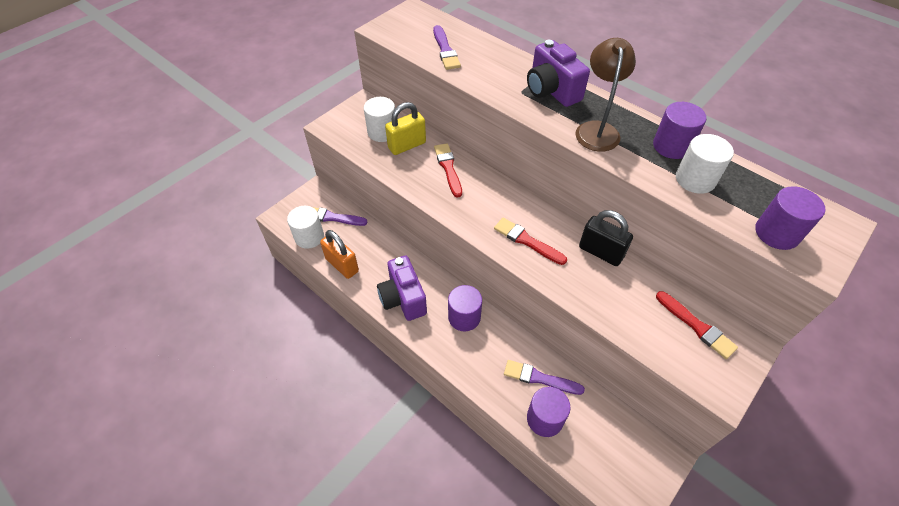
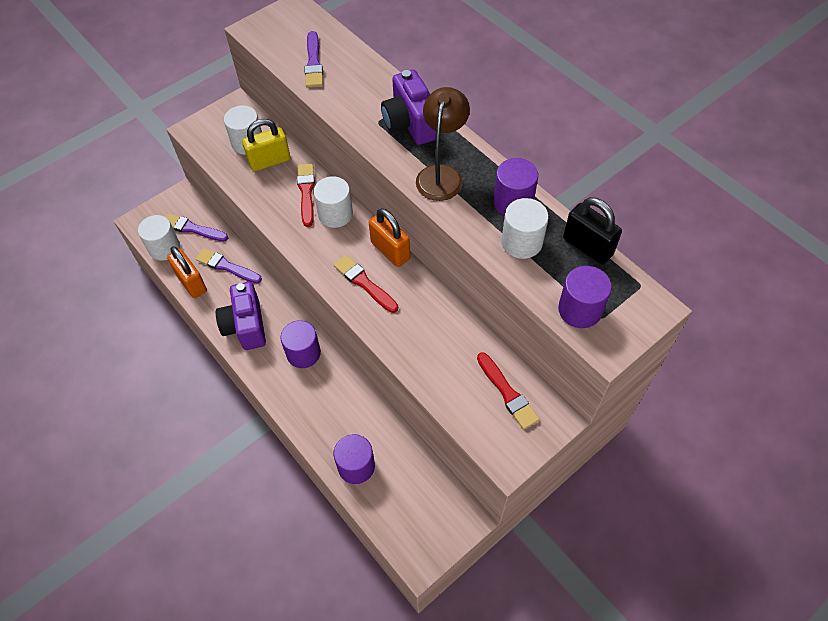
camera: 10 degrees right, 5 degrees up
(481, 184) = (335, 214): none -> white cylinder
(539, 378) = (363, 425): purple brush -> purple brush (226, 266)
(541, 210) = (390, 251): none -> orange padlock
(600, 252) = (437, 304): black padlock -> black padlock (587, 246)

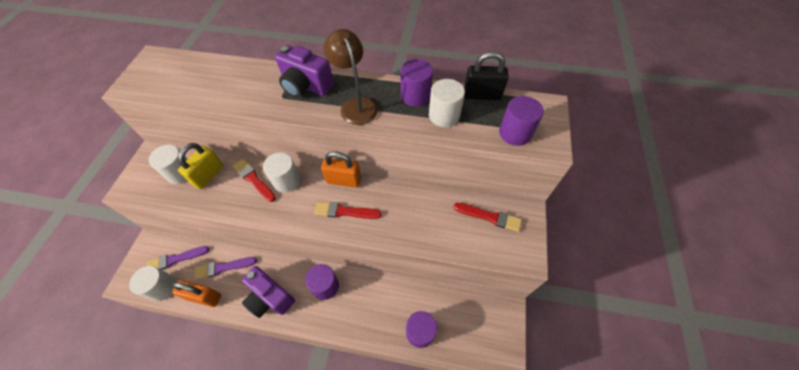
camera: 40 degrees left, 0 degrees up
(313, 63) = (199, 84): purple brush -> none

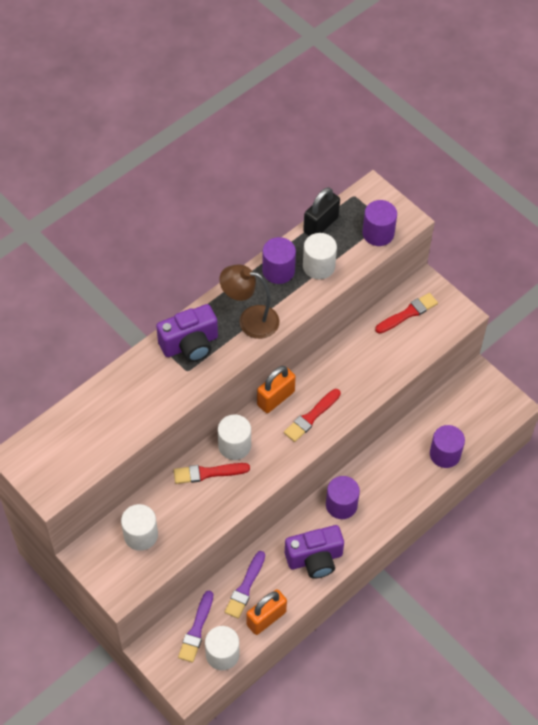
camera: 55 degrees left, 0 degrees up
(208, 175) = (167, 511): yellow padlock -> none

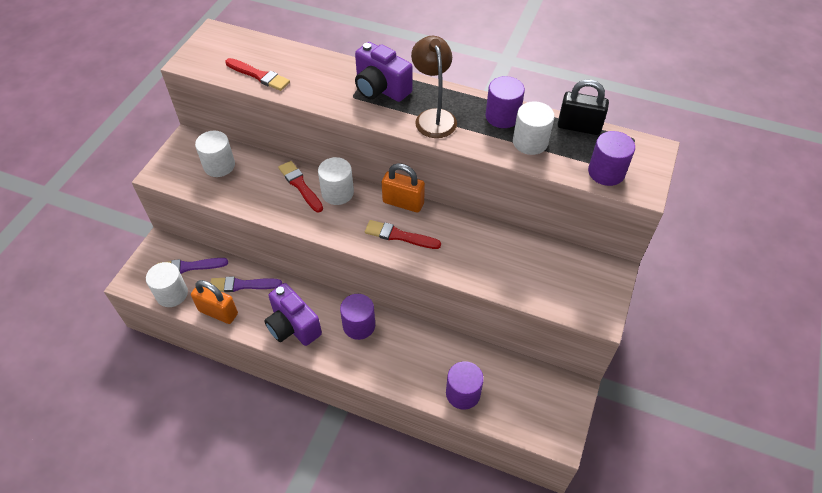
camera: 65 degrees right, 5 degrees down
(408, 313) = (567, 269): red brush -> red brush (259, 76)

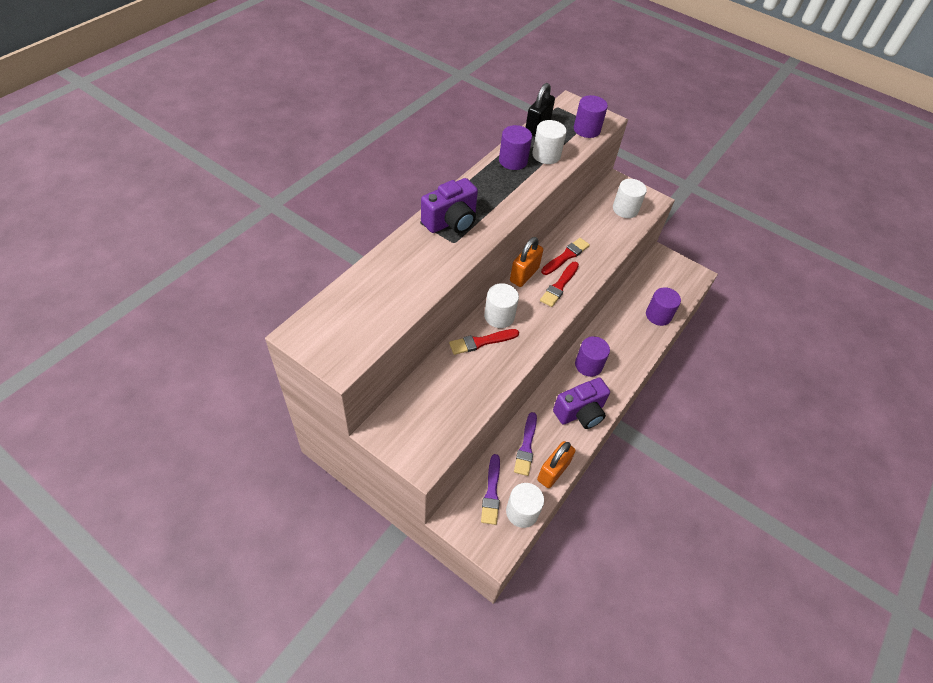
camera: 80 degrees left, 0 degrees up
(219, 165) = (431, 405): white cylinder -> white cylinder (625, 209)
(259, 76) = (394, 305): red brush -> red brush (566, 256)
(433, 117) = (500, 198): brown lamp -> none

